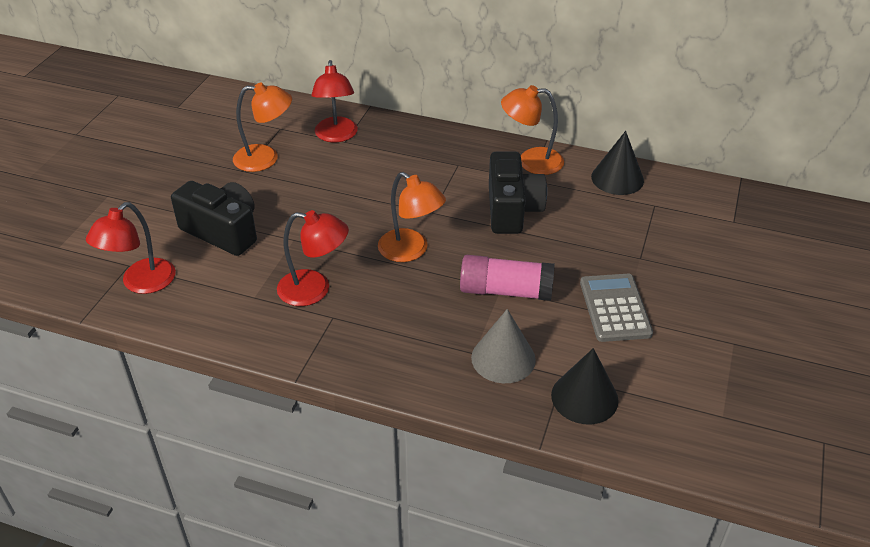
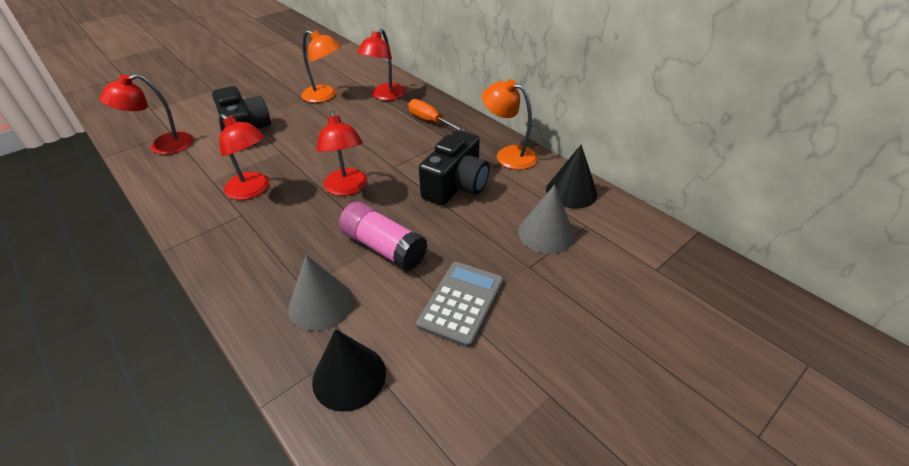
camera: 30 degrees right, 0 degrees up
(411, 251) = (347, 188): orange lamp -> red lamp
(417, 150) = (430, 121): none -> orange screwdriver
(629, 224) = (546, 233): none -> grey cone

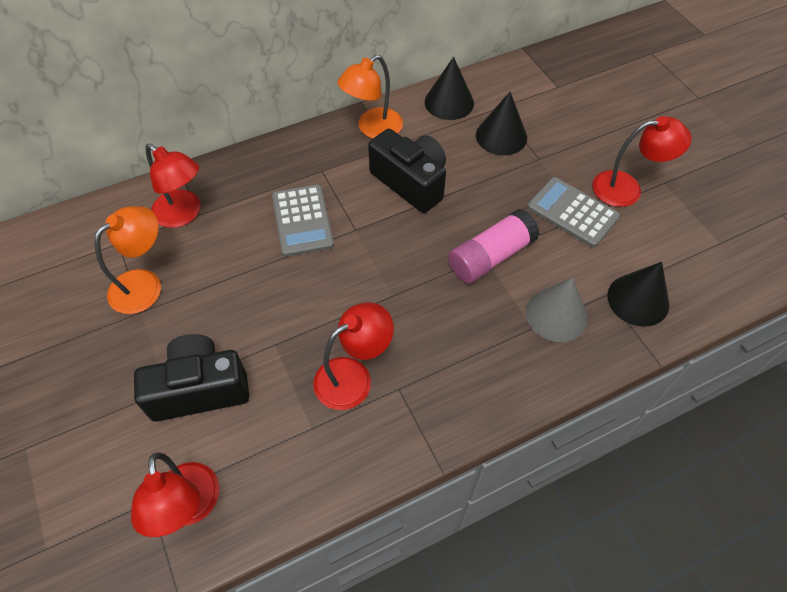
camera: 75 degrees left, 15 degrees up
(347, 188) = (383, 277): red lamp -> red lamp (627, 188)
(394, 141) = (302, 221): none -> grey calculator
(430, 121) = (272, 179): orange screwdriver -> none
(546, 233) = (501, 136): grey cone -> black cone

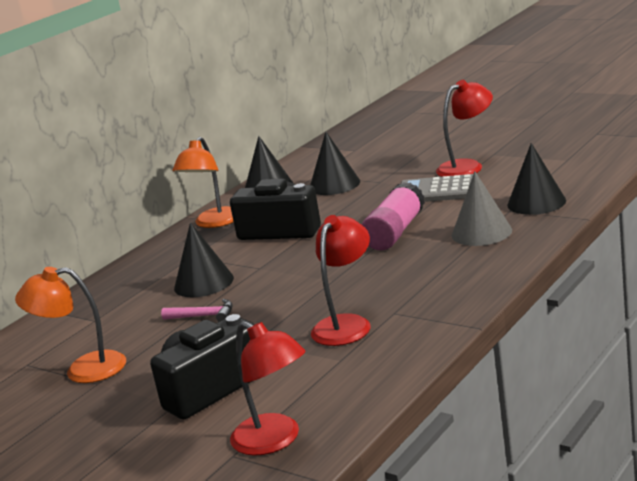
camera: 25 degrees left, 35 degrees down
(145, 284) = (83, 370): orange lamp -> orange lamp turned 105 degrees counterclockwise
(184, 214) = (79, 325): red lamp -> none
(269, 274) = (204, 316): none -> pink hammer
(302, 221) = (203, 283): grey calculator -> black cone

